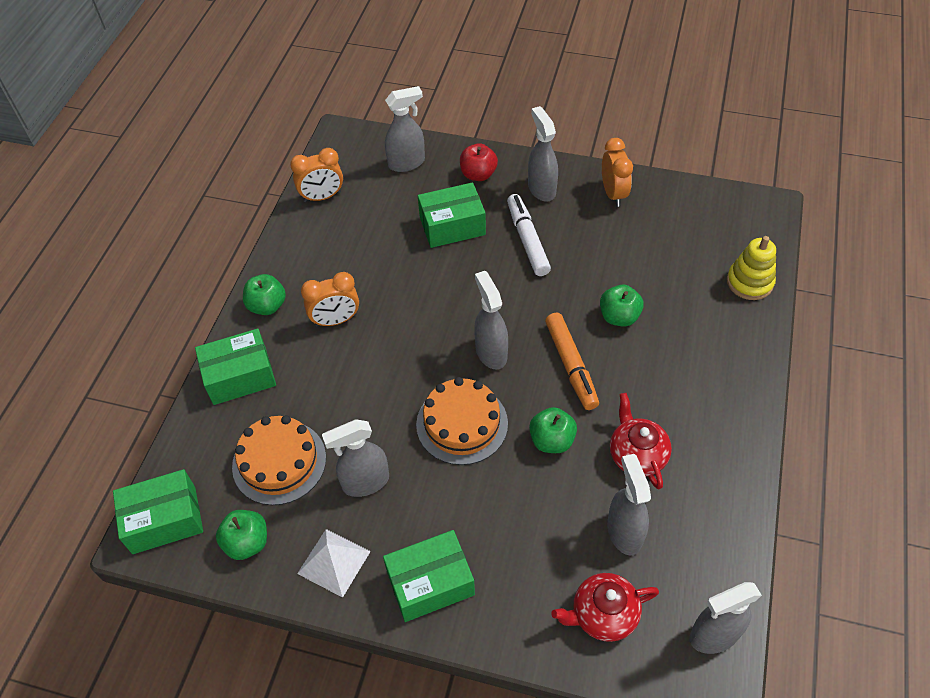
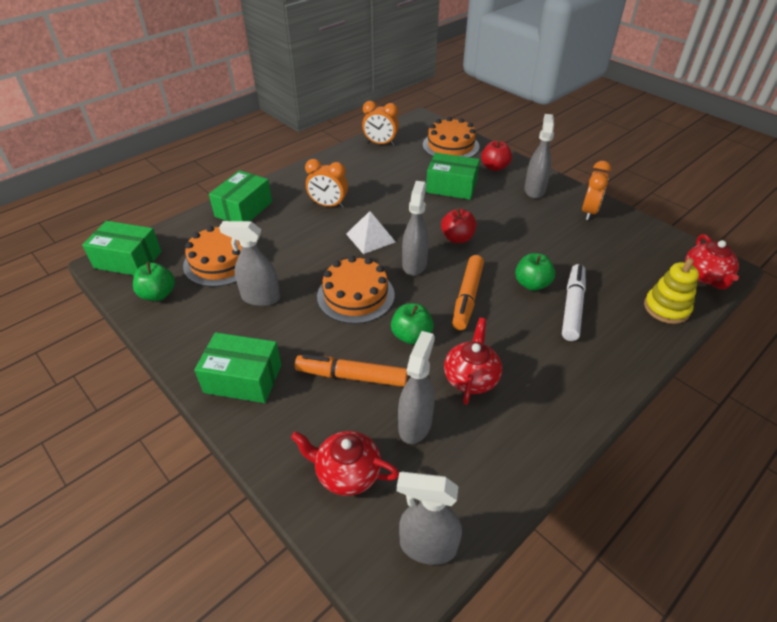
camera: 30 degrees right, 10 degrees down
(240, 376) = (244, 209): green box -> green box turned 75 degrees counterclockwise
(267, 306) = (295, 182): green apple -> none
(334, 562) = (196, 332): white pyramid -> white pyramid (370, 238)
(407, 163) = (450, 146): grey spray bottle -> orange cake
(509, 295) = (457, 238): none -> red apple
(527, 240) = (498, 213): white marker -> white marker (572, 307)
(531, 518) = (351, 376): none -> orange marker
(761, 226) = (705, 276): none -> red teapot

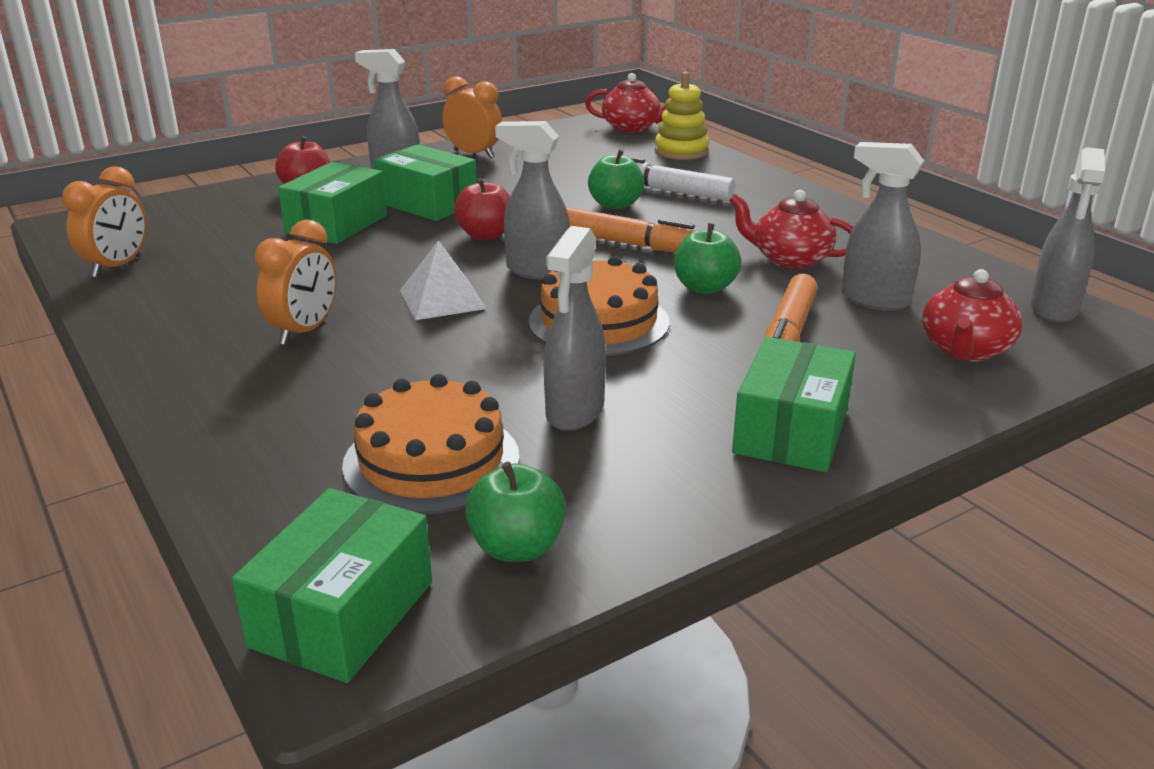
camera: 80 degrees left, 15 degrees down
(244, 209) = (236, 431): green box -> green box (428, 203)
(450, 146) = (201, 211): orange cake -> none

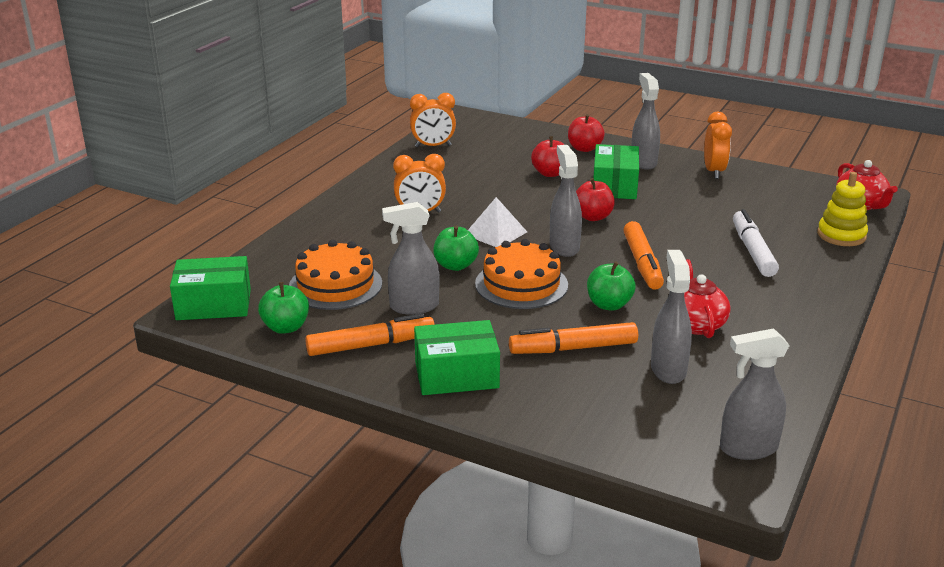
camera: 60 degrees right, 0 degrees up
(336, 224) = (550, 173): green box -> red apple
(615, 205) = (699, 241): green apple -> green apple (455, 265)
(651, 478) = (371, 345): none -> orange marker
(965, 350) = (630, 418): red teapot -> none

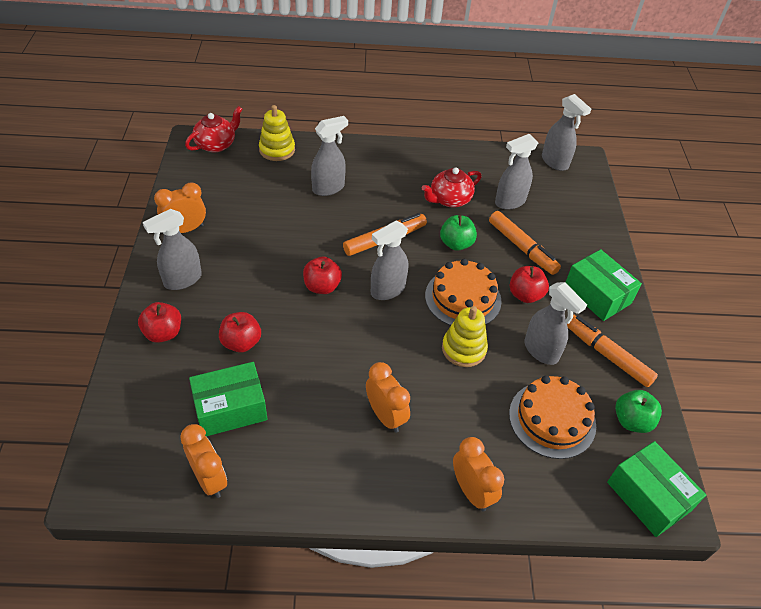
camera: 120 degrees left, 20 degrees up
(316, 229) = (471, 491): none -> orange clock
(455, 265) = (463, 349): green apple -> yellow stacking toy
(495, 233) = (391, 342): white pyramid -> none
(496, 324) = (525, 295): none -> red apple
(614, 186) = (249, 287): green box -> green box (230, 408)
(752, 251) = (328, 188): white marker -> grey spray bottle

